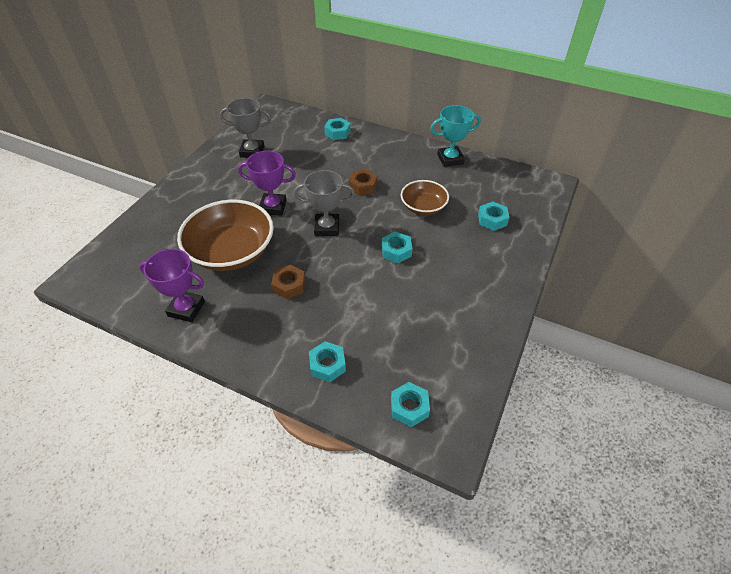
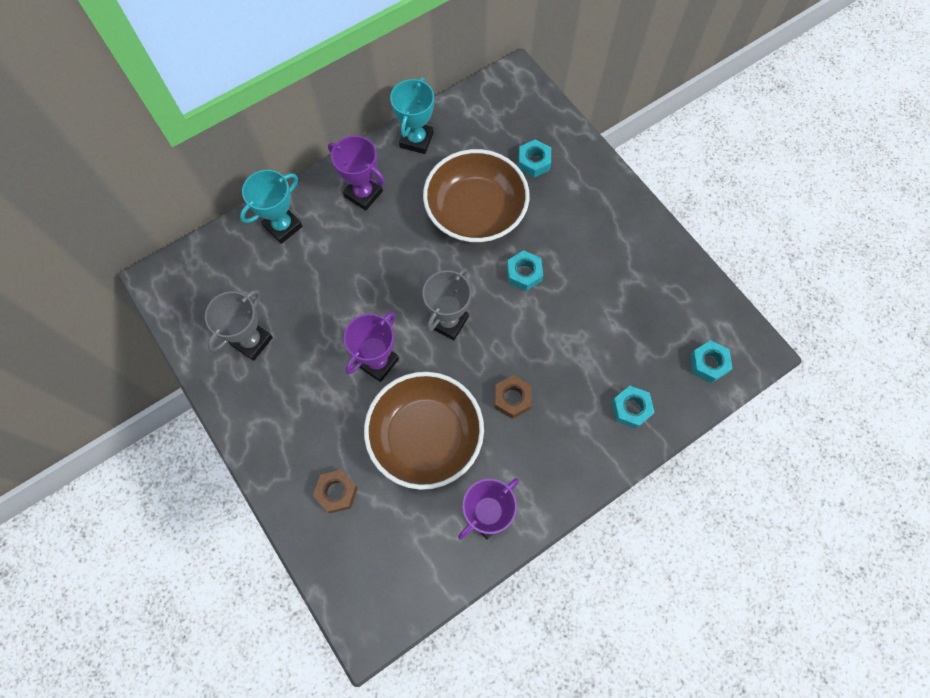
camera: 60 degrees left, 20 degrees up
(337, 132) = (283, 226): turquoise nut -> turquoise trophy
(363, 186) = (403, 251): brown nut -> brown nut (336, 492)
(388, 153) = (363, 194): none -> purple trophy
(423, 207) = (475, 211): brown bowl -> brown bowl, size x1.76

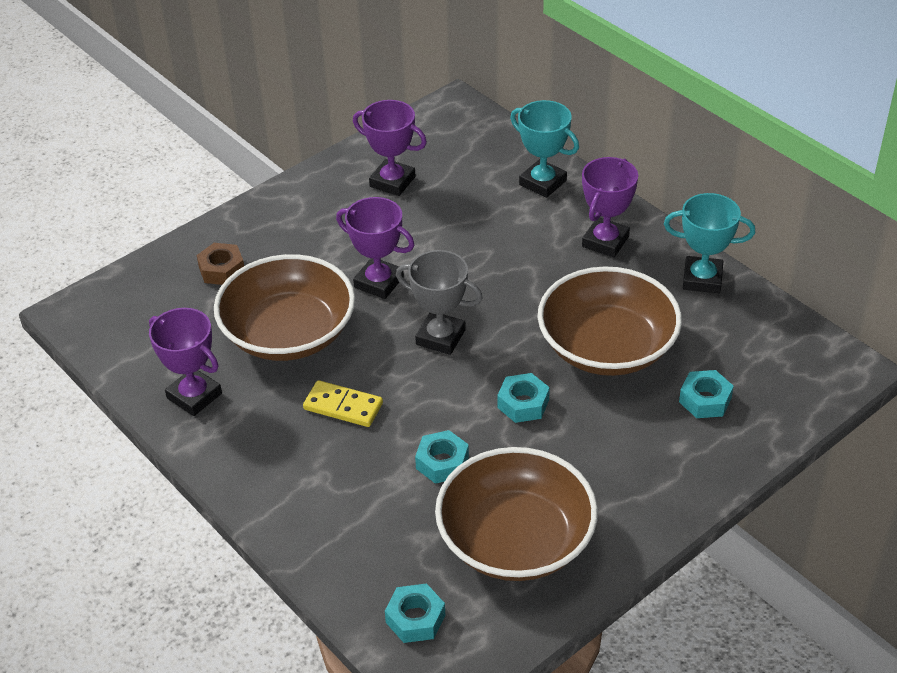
camera: 85 degrees right, 25 degrees down
(252, 341) = (392, 182): grey trophy -> purple trophy
(512, 398) = (343, 406): brown nut -> yellow domino
(631, 409) = (338, 529): turquoise nut -> turquoise nut (442, 462)
(646, 294) = (515, 540): none -> brown bowl

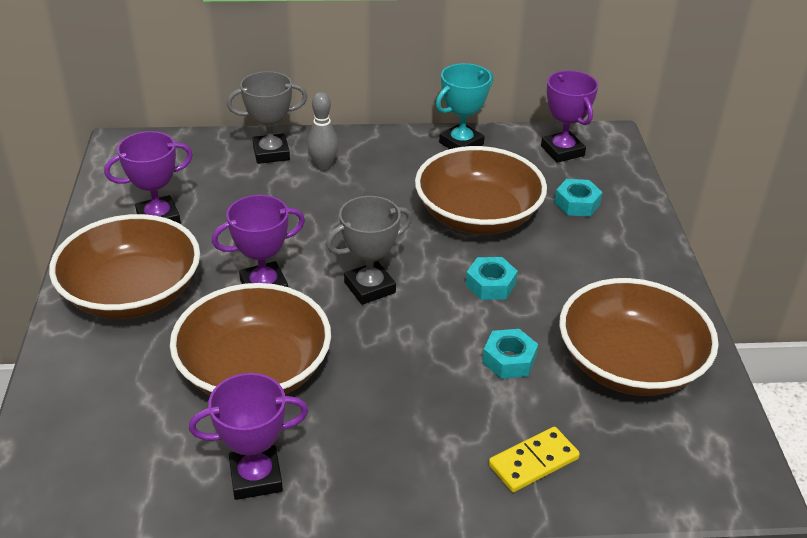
camera: 55 degrees left, 5 degrees down
(222, 270) = (116, 371): brown nut -> none
(301, 225) = (132, 293): none -> brown bowl
(343, 406) = (383, 384): yellow domino -> yellow domino (533, 462)
(415, 618) = (668, 467): turquoise nut -> none
(542, 183) = (271, 153): turquoise trophy -> grey trophy
(562, 221) = (323, 166): none -> grey bowling pin
(605, 241) = (371, 160): purple trophy -> purple trophy (562, 151)

